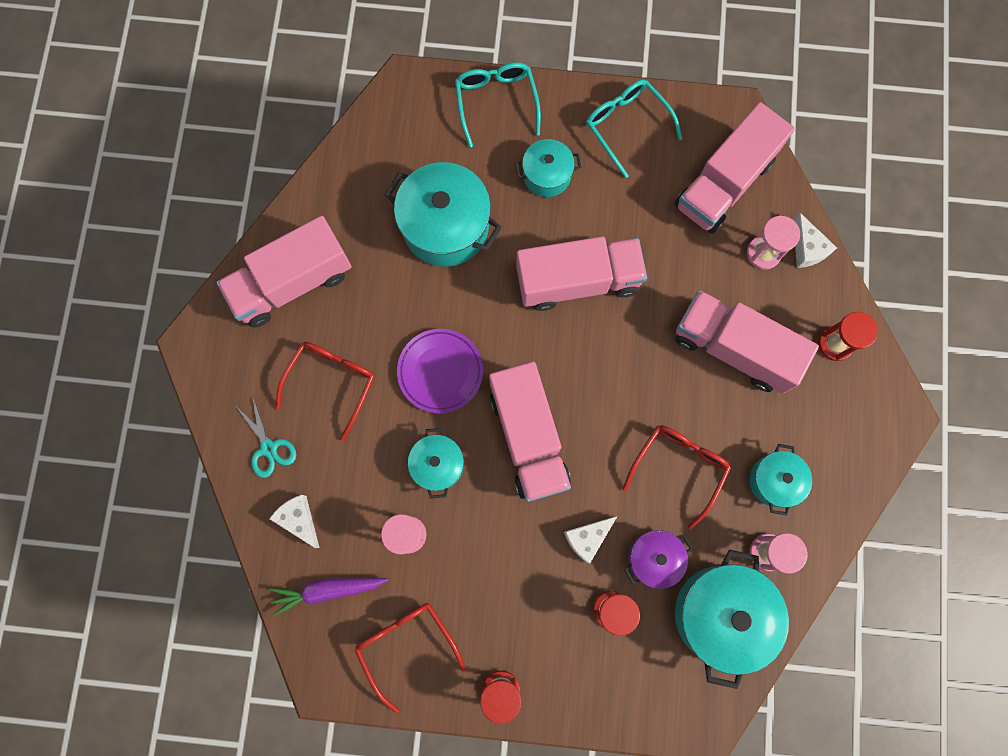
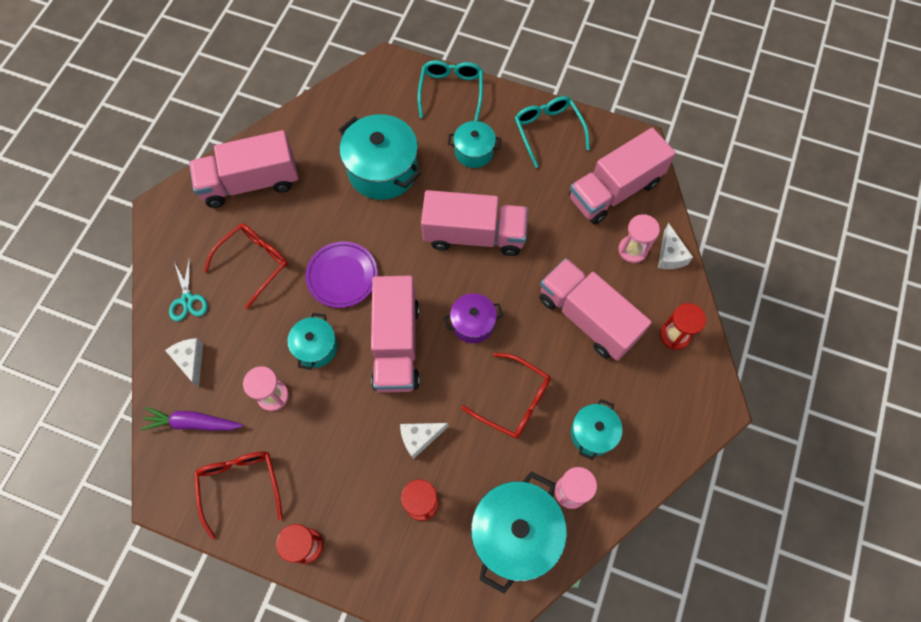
camera: 15 degrees right, 10 degrees down
(653, 558) = (470, 470): purple pot -> purple pot (473, 323)
(679, 467) = (514, 401): red glasses -> red glasses turned 75 degrees clockwise

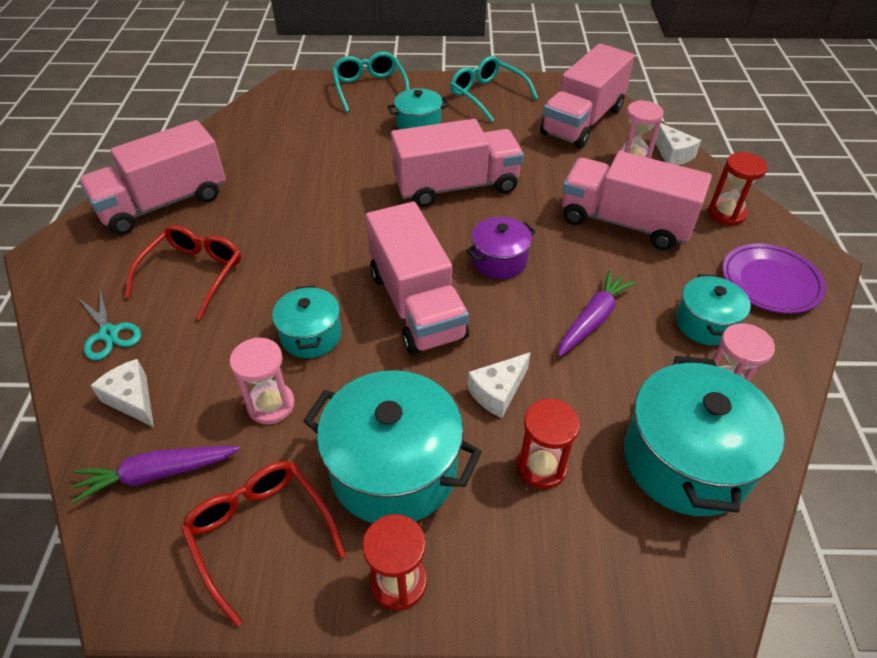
camera: 20 degrees left, 20 degrees down
(342, 276) = (316, 258): purple plate -> purple plate (770, 282)
(382, 170) = (323, 159): turquoise pot -> turquoise pot (394, 469)
(514, 401) = (593, 319): red glasses -> purple carrot

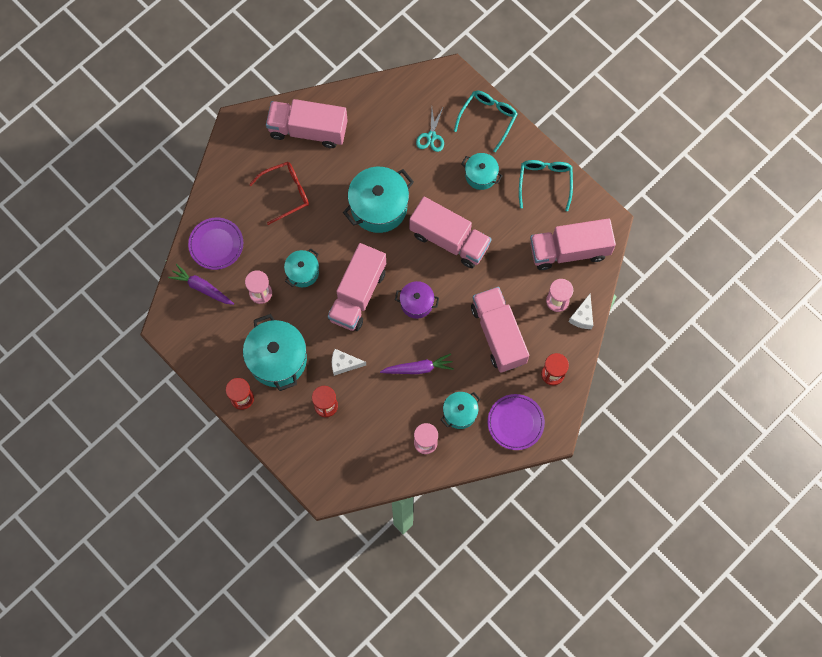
camera: 45 degrees right, 25 degrees up
(109, 334) = (230, 200): turquoise scissors -> turquoise scissors (431, 136)
(132, 399) = (216, 245): white cheese -> purple plate
(260, 533) = (216, 342): red glasses -> none
(686, 460) = (376, 451): turquoise pot -> turquoise pot (379, 207)

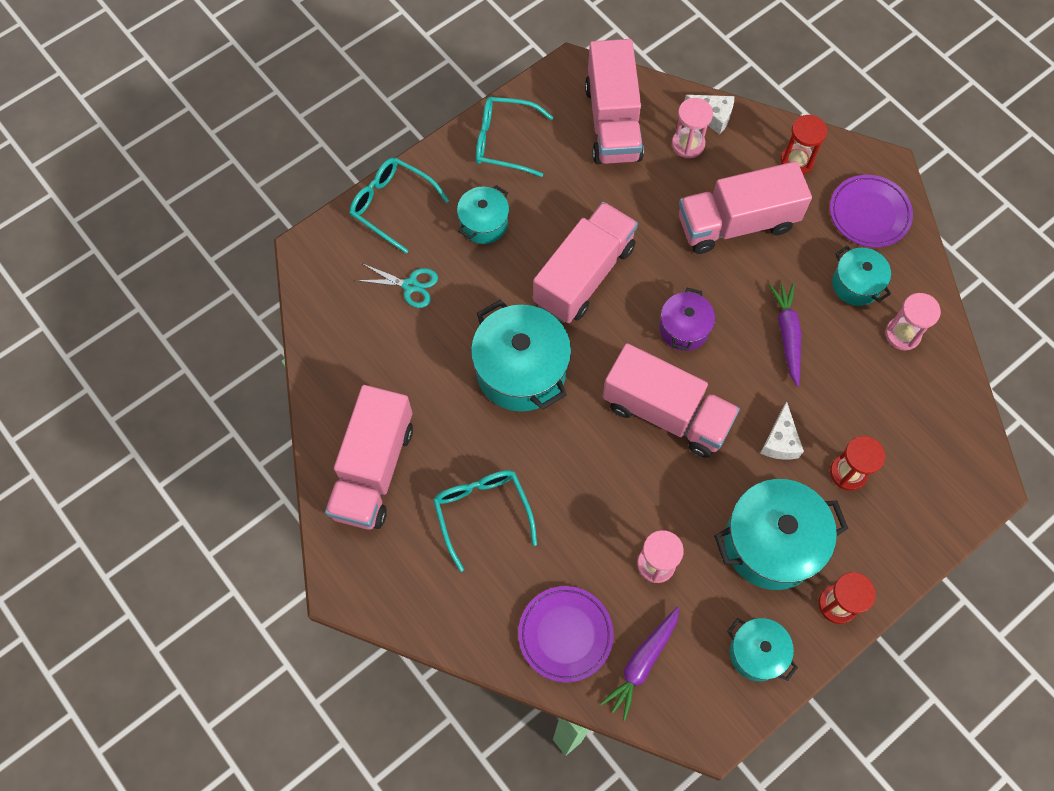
camera: 85 degrees left, 5 degrees down
(286, 193) = (482, 512): red glasses -> turquoise glasses
(302, 272) = (624, 494): turquoise pot -> turquoise pot (756, 653)

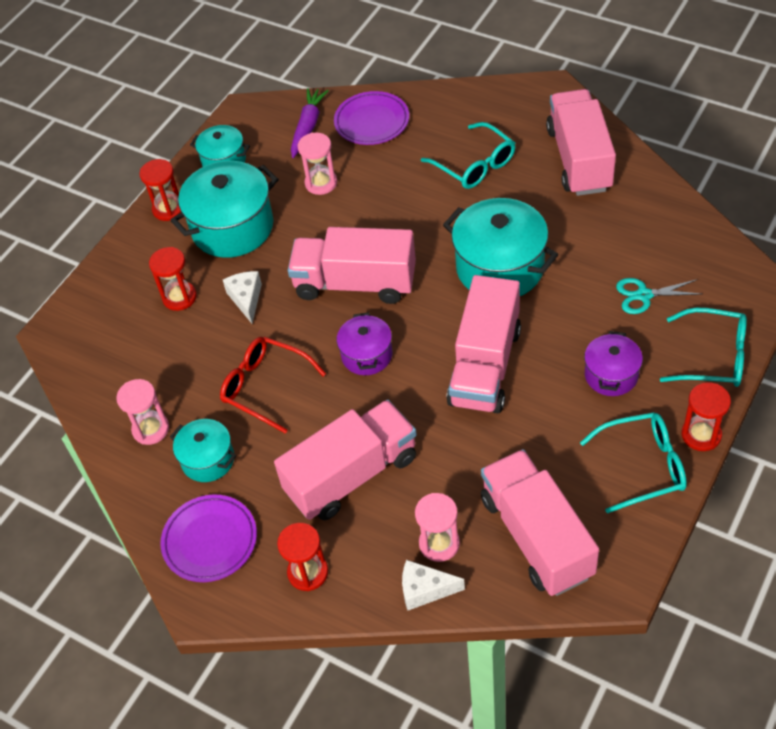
camera: 165 degrees right, 15 degrees down
(445, 147) = (701, 435): none -> red hourglass
(484, 223) = (611, 375): turquoise pot -> purple pot
(787, 335) = (265, 387): purple carrot -> red glasses

